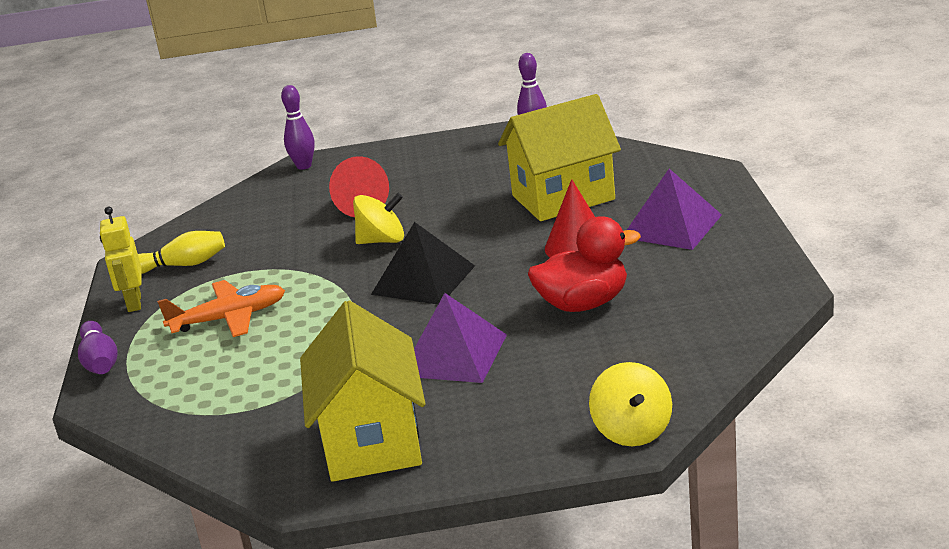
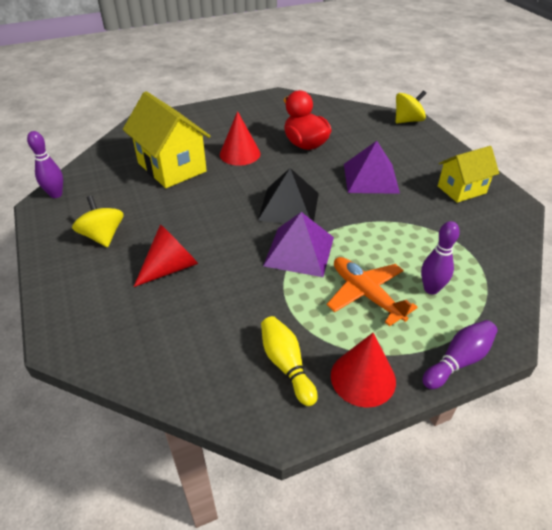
camera: 110 degrees left, 15 degrees up
(134, 303) = (363, 378): yellow robot -> red cone
(304, 166) = (69, 335): purple bowling pin -> purple bowling pin (431, 289)
(372, 441) = (461, 189): yellow house -> yellow house, size x0.62
(382, 240) = (234, 238): yellow spinning top -> yellow spinning top (103, 236)
(672, 226) = (214, 127): purple pyramid -> purple pyramid (299, 251)

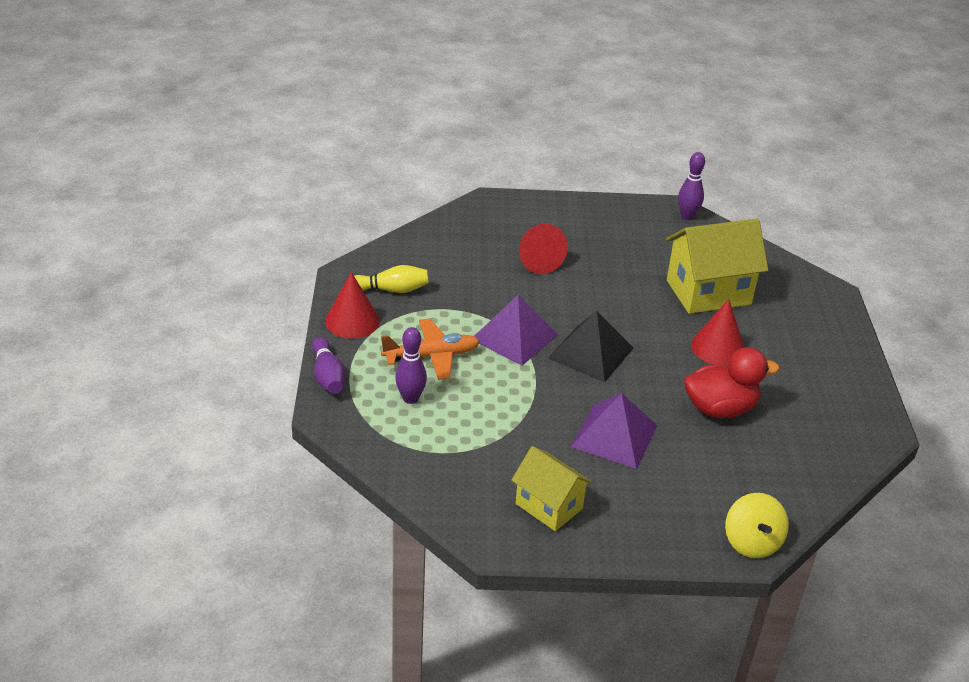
camera: 110 degrees right, 5 degrees down
(103, 236) = (603, 233): yellow spinning top -> none
(461, 189) = (549, 506): yellow house -> yellow house turned 45 degrees counterclockwise

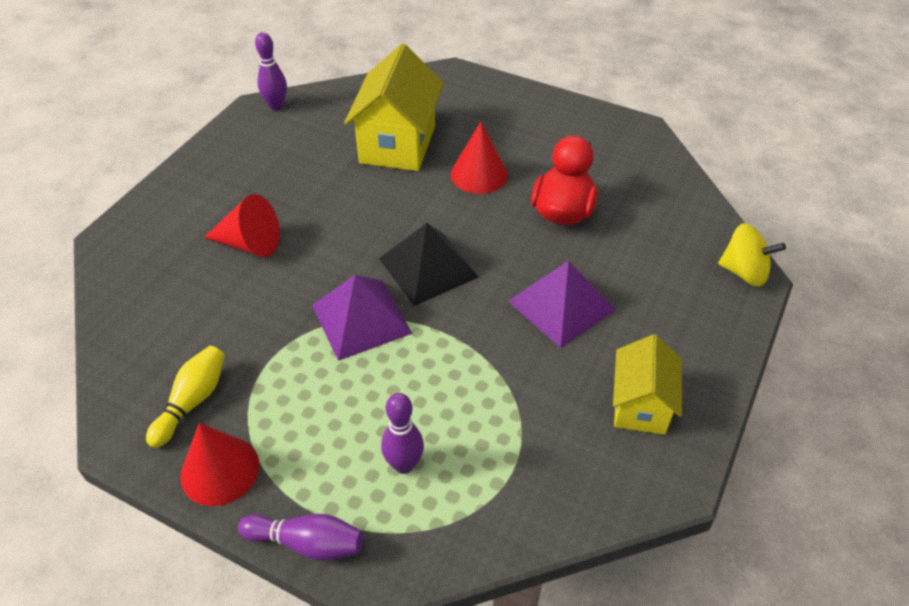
camera: 60 degrees left, 10 degrees up
(432, 356) = (343, 410): orange plane -> none
(549, 506) = (640, 405): yellow house -> yellow house turned 60 degrees counterclockwise

